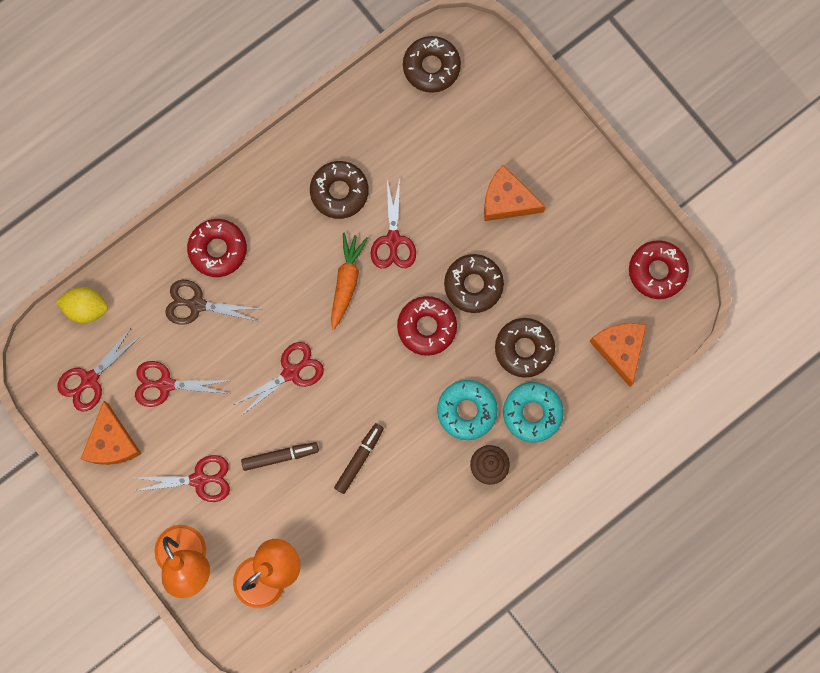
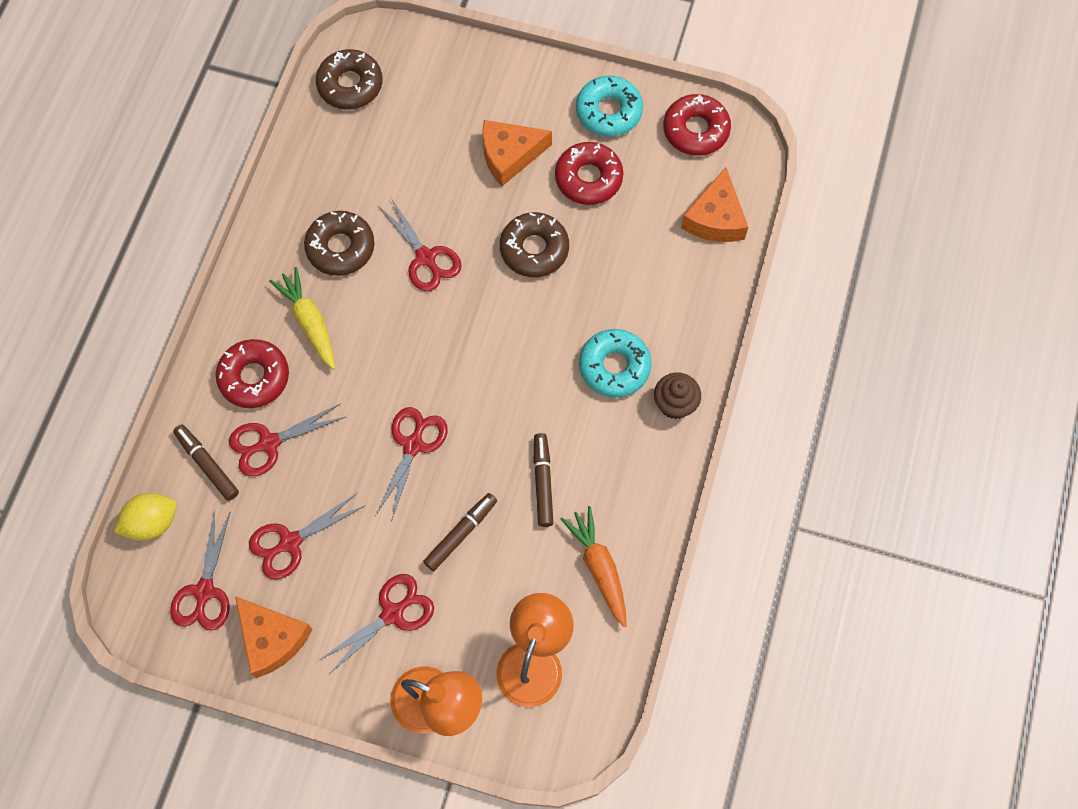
camera: 35 degrees left, 10 degrees down
(147, 292) = (207, 464): none -> brown marker
(197, 304) = (269, 443): brown scissors -> red scissors
(281, 233) = (309, 321): none -> yellow carrot
(346, 281) = (407, 324): orange carrot -> orange carrot (599, 567)
(427, 327) = (518, 315): red donut -> red donut (588, 178)
(524, 349) = (626, 275): brown donut -> none
(532, 413) = (678, 327): turquoise donut -> turquoise donut (608, 111)
(620, 349) = (715, 218): orange cheese -> orange cheese turned 120 degrees counterclockwise

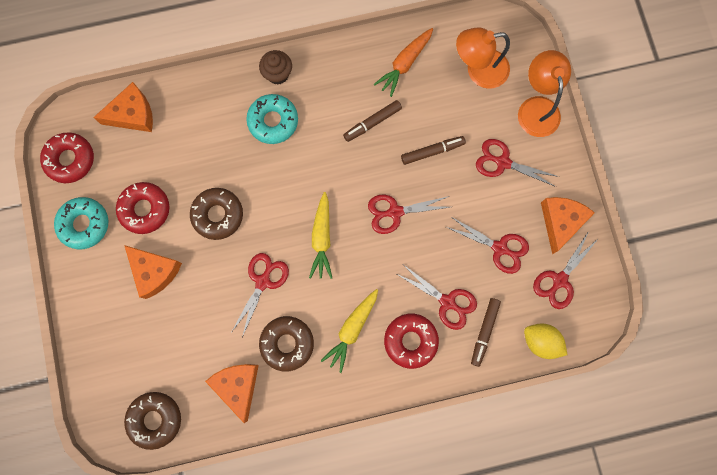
camera: 120 degrees left, 10 degrees up
(204, 591) = (560, 280): red scissors -> red scissors turned 150 degrees clockwise
(330, 177) = (238, 386): none -> orange cheese
(434, 345) = (322, 239): none -> yellow carrot
(461, 533) = (432, 151): brown marker -> brown marker turned 150 degrees clockwise

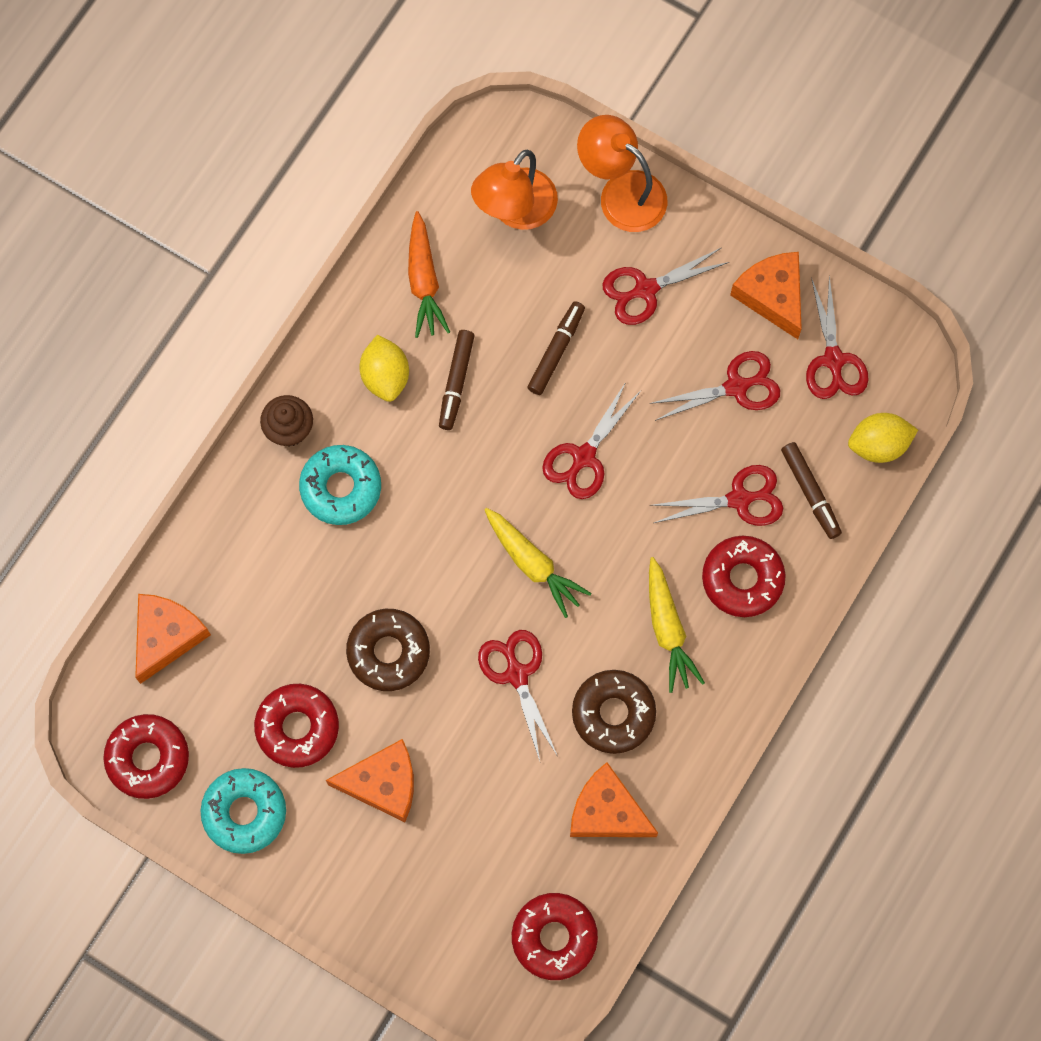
camera: 45 degrees left, 5 degrees down
(155, 419) = (554, 937): brown donut -> red donut
(343, 90) = (385, 376): none -> yellow lemon

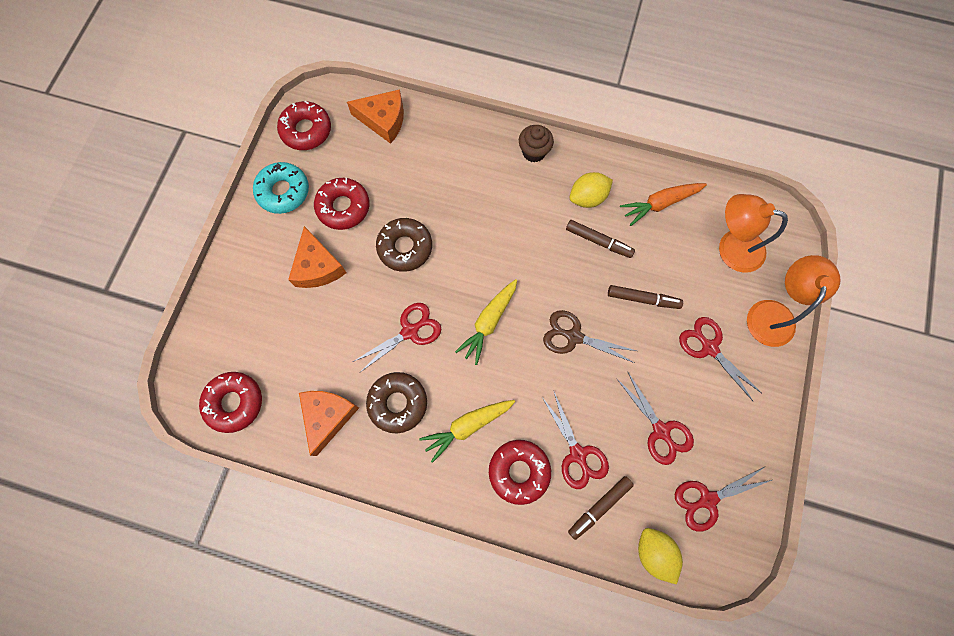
camera: 75 degrees right, 0 degrees up
(341, 488) = (505, 191): turquoise donut -> none
(456, 382) = (598, 241): brown marker -> brown marker turned 150 degrees counterclockwise
(584, 457) = (574, 336): red scissors -> brown scissors
(772, 296) = (739, 440): orange cheese -> none

